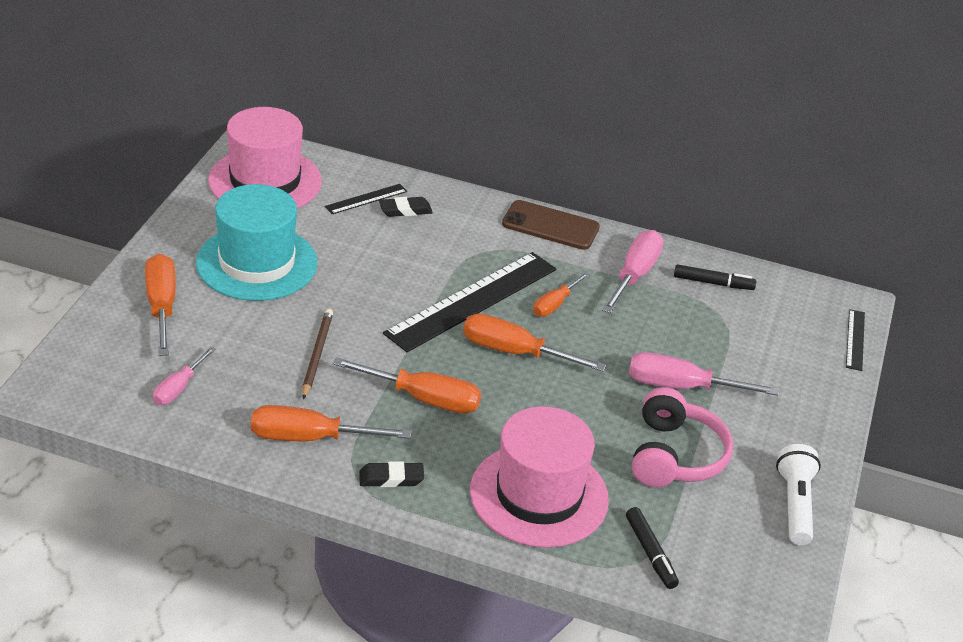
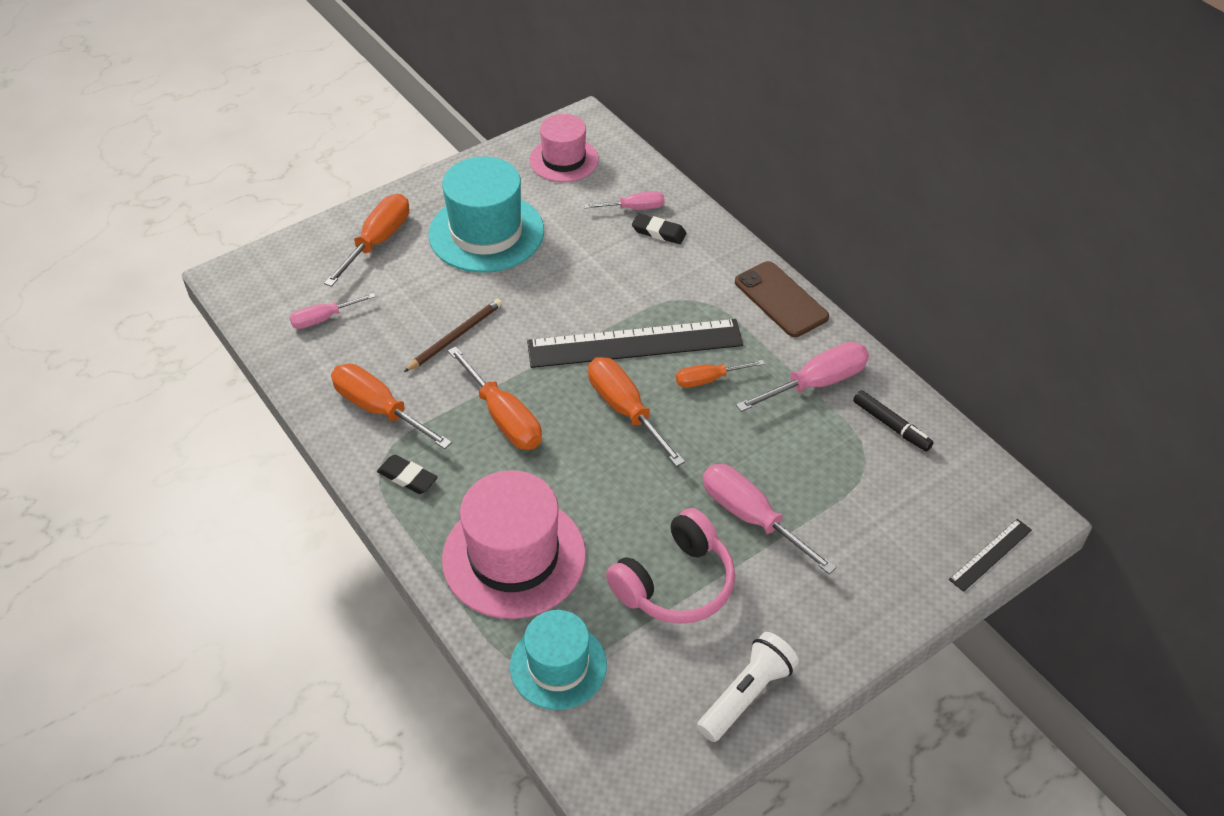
camera: 40 degrees right, 10 degrees up
(265, 181) = (564, 160): pink hat -> pink hat, size x0.63
(366, 199) = (634, 208): black ruler -> pink screwdriver
(650, 553) = (558, 665): black marker -> turquoise hat

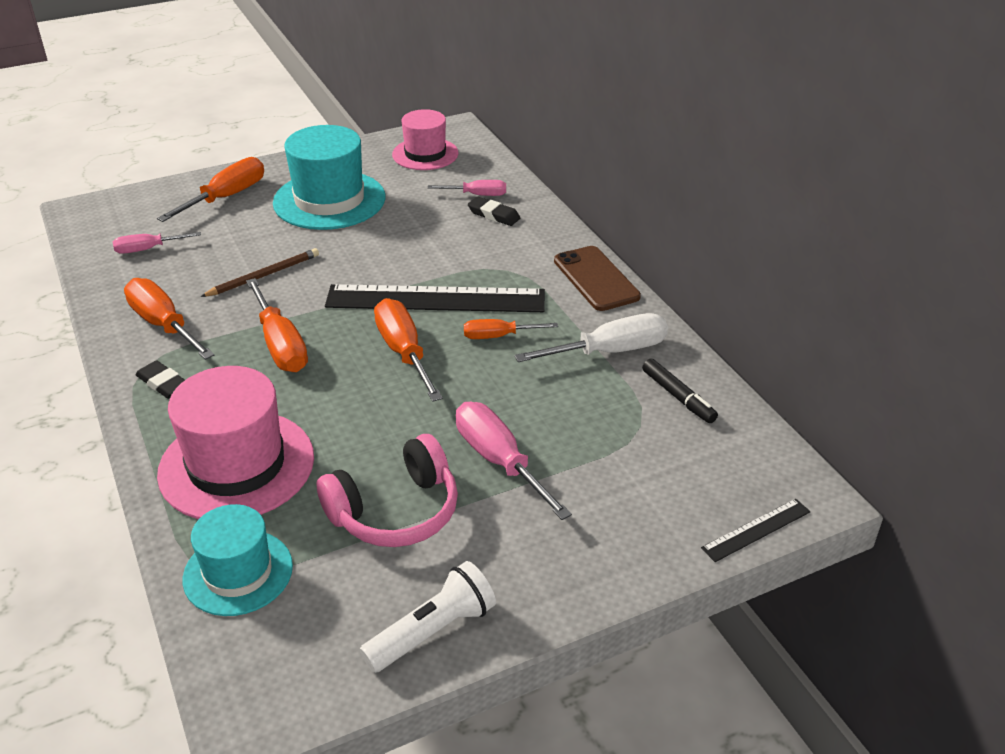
camera: 10 degrees right, 10 degrees down
(816, 383) = (609, 351): pink screwdriver -> white screwdriver

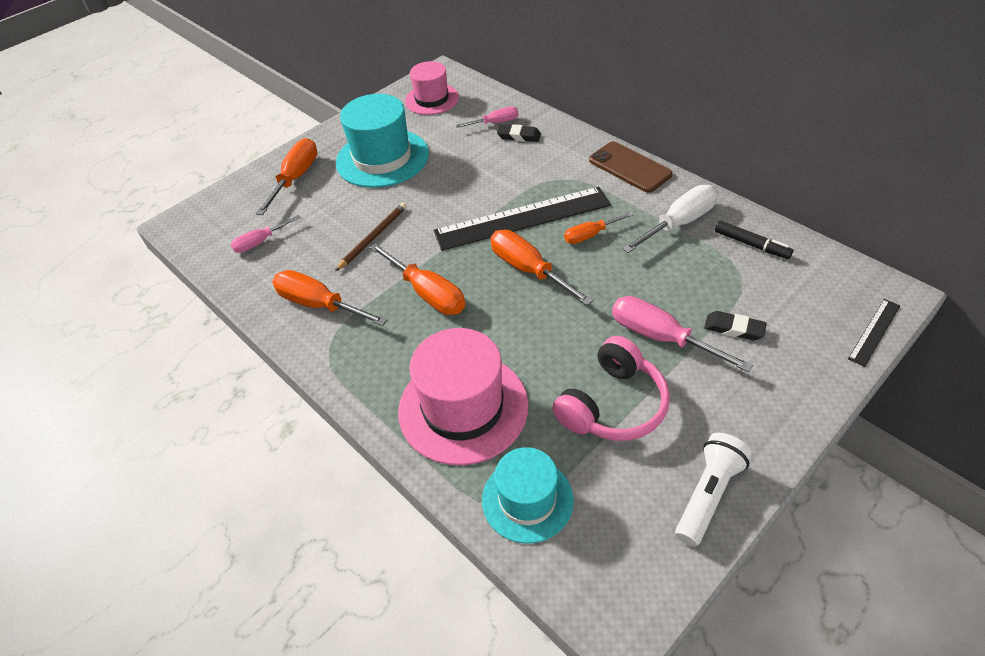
camera: 15 degrees left, 10 degrees up
(163, 383) = (354, 356): black eraser -> black eraser (734, 328)

